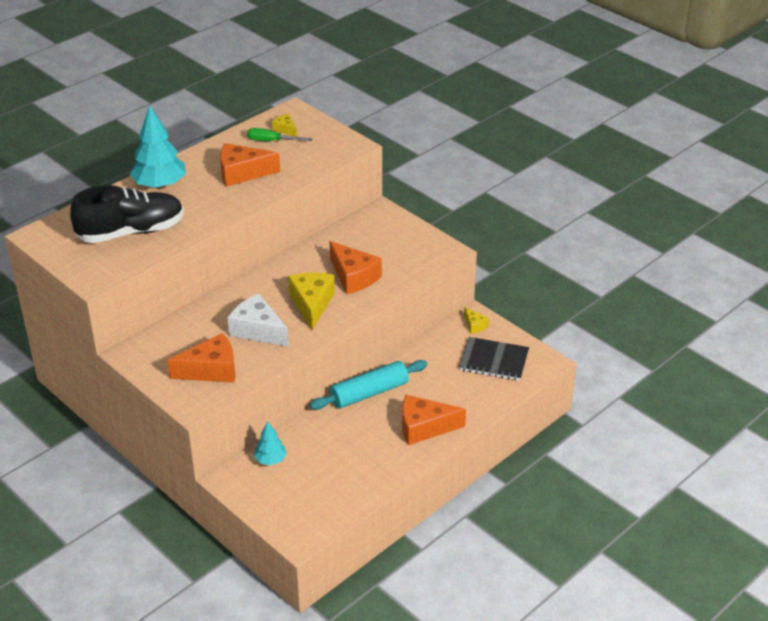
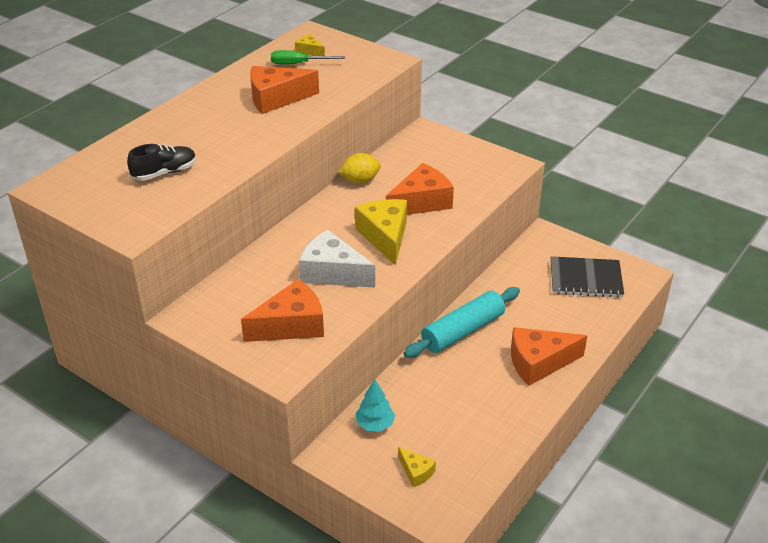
camera: 10 degrees left, 0 degrees up
(131, 232) = (164, 173): black shoe -> black shoe, size x0.52
(160, 185) = (184, 119): turquoise tree -> none
(307, 251) = (360, 181): none -> yellow lemon
(353, 277) = (421, 202): orange cheese -> orange cheese turned 75 degrees counterclockwise
(474, 325) = (550, 244): yellow cheese -> yellow cheese (416, 472)

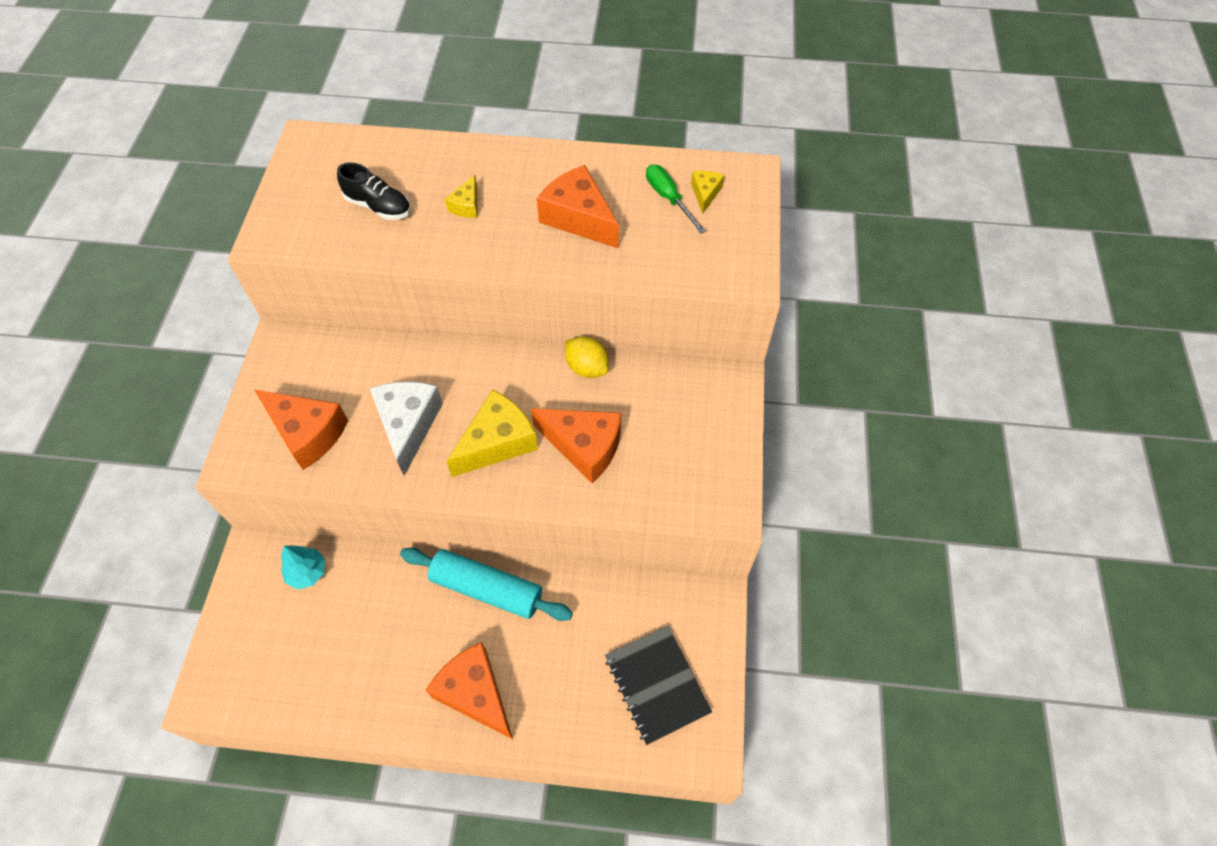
camera: 60 degrees right, 20 degrees up
(416, 472) = (258, 642): yellow cheese -> yellow cheese (466, 205)

